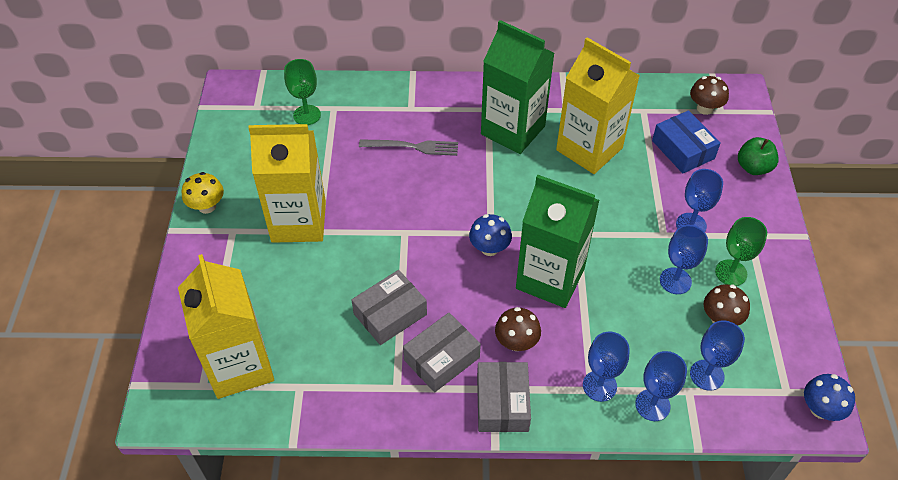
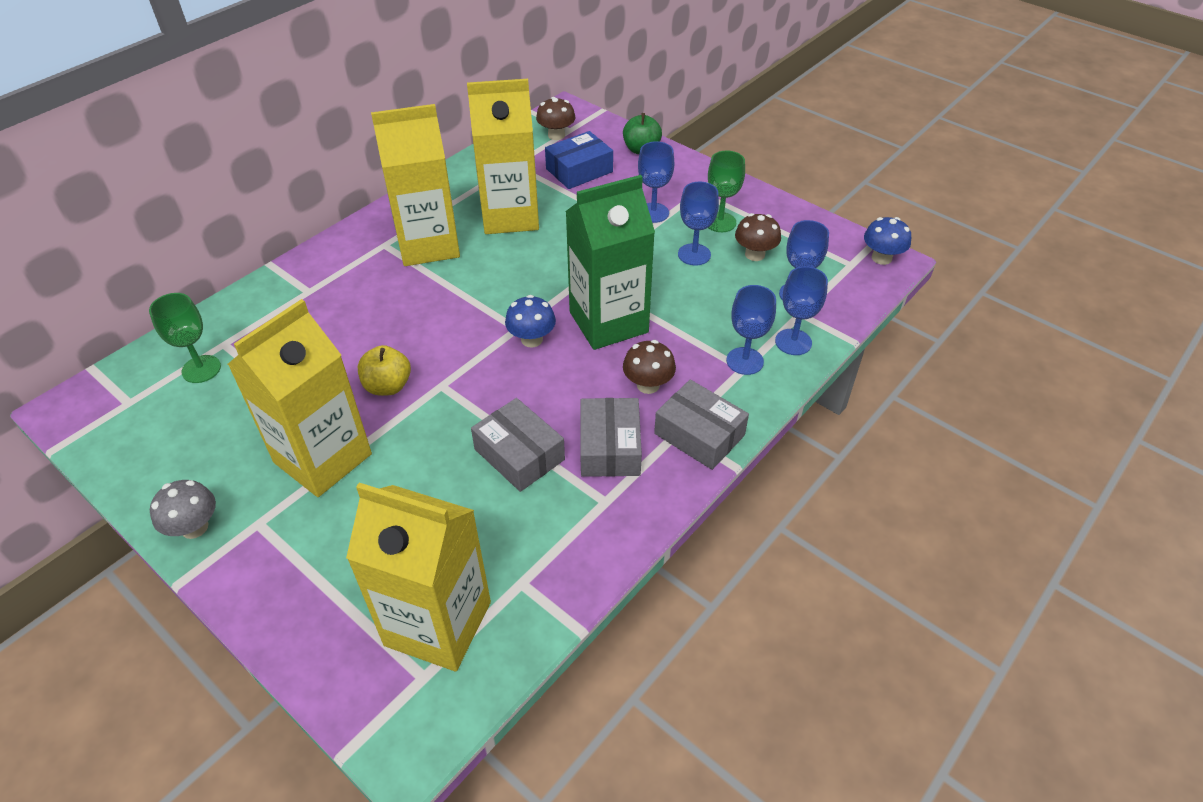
camera: 50 degrees left, 5 degrees down
(207, 206) = (194, 527): yellow mushroom -> grey mushroom
(378, 207) = (388, 386): none -> yellow apple
(390, 314) = (519, 454): grey box -> grey box turned 45 degrees counterclockwise
(413, 147) = (354, 318): grey fork -> none
(513, 130) = (428, 245): green carton -> yellow carton
(683, 149) = (579, 170): blue box -> blue box turned 45 degrees counterclockwise

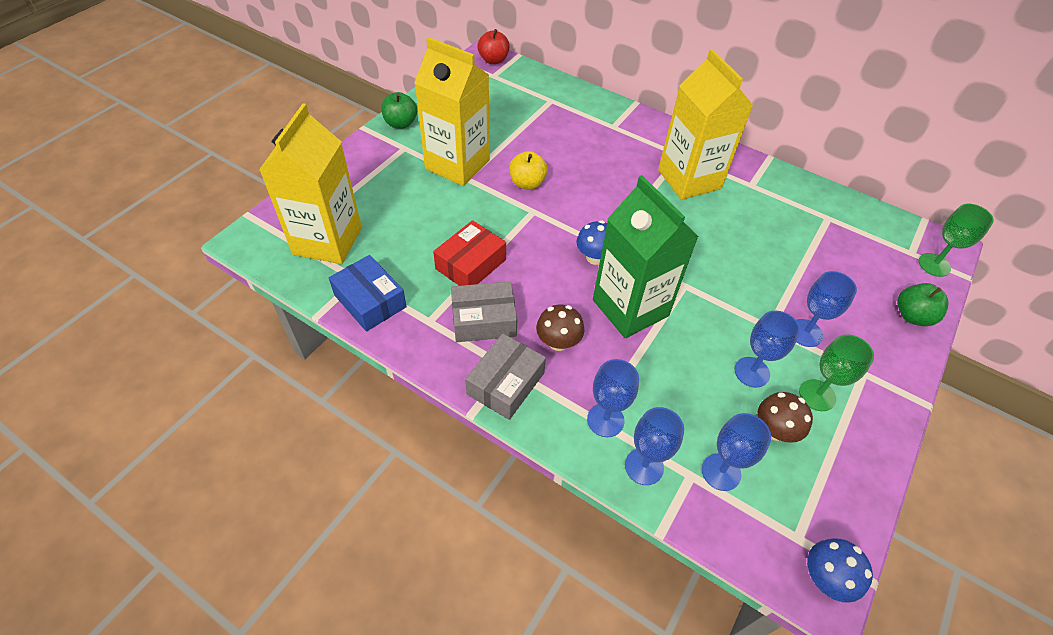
camera: 80 degrees right, 5 degrees up
(87, 399) = (493, 60): none -> red apple
(194, 527) = (401, 123): grey mushroom -> green apple
(201, 369) = (526, 96): green goblet -> green goblet (934, 265)
(510, 216) = (749, 224): yellow carton -> none
(519, 454) = (470, 264): grey box -> red box
(556, 135) = (895, 243): brown mushroom -> none
(579, 170) = (845, 267): blue box -> blue box (370, 301)

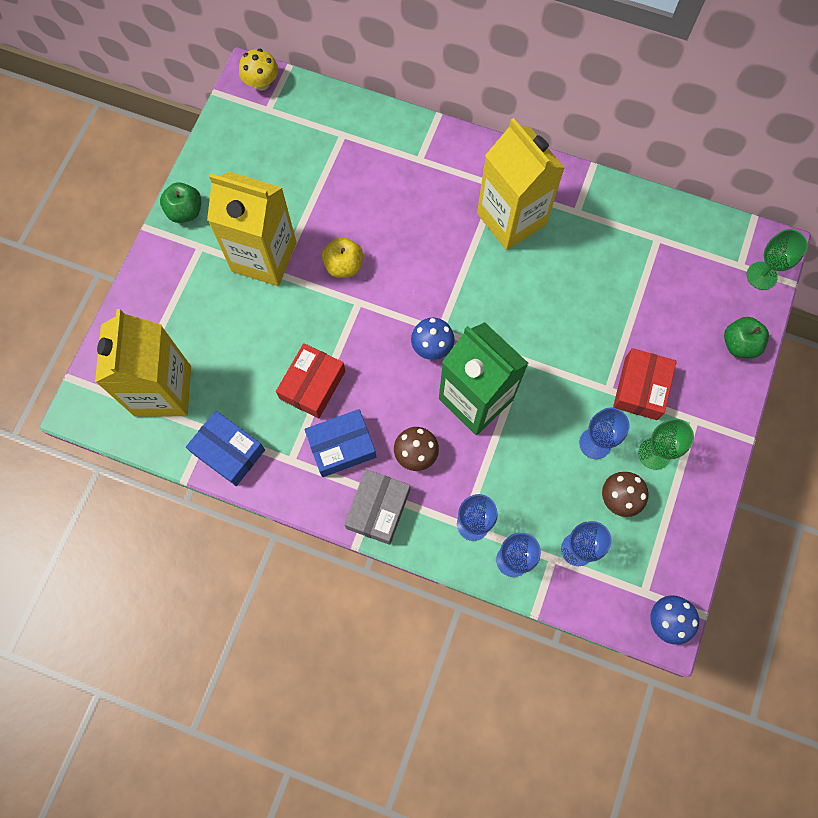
camera: 10 degrees left, 20 degrees up
(484, 320) = (341, 446): grey box -> blue box
(493, 60) = (261, 83): red apple -> yellow mushroom
(805, 333) = (641, 388): blue goblet -> red box

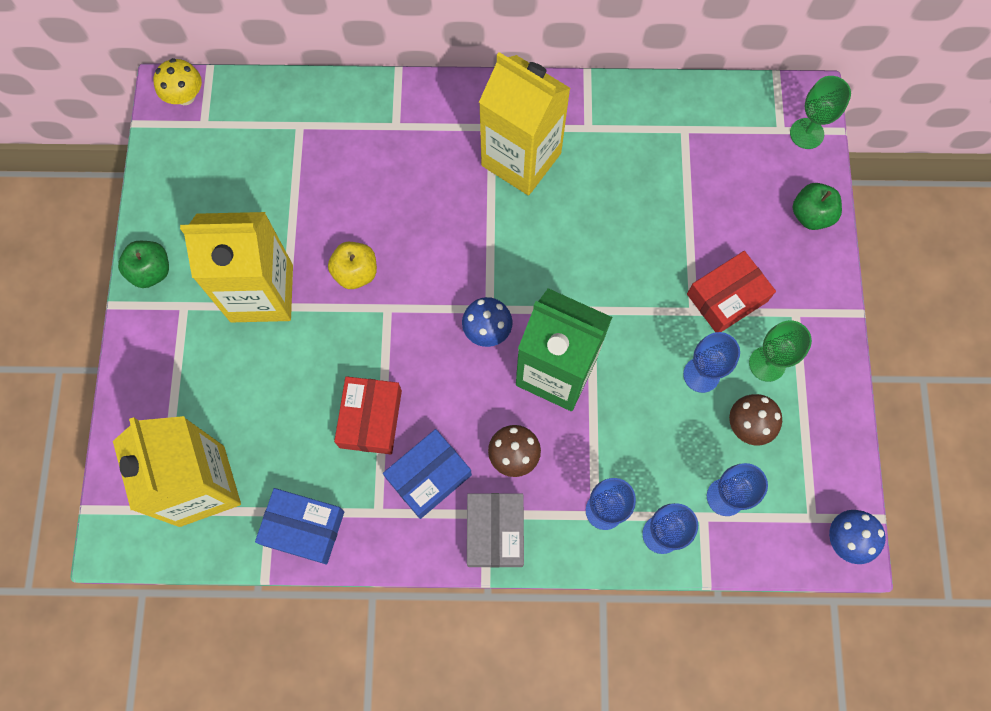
camera: 20 degrees left, 0 degrees up
(641, 388) = (727, 298): red box -> red box turned 60 degrees clockwise

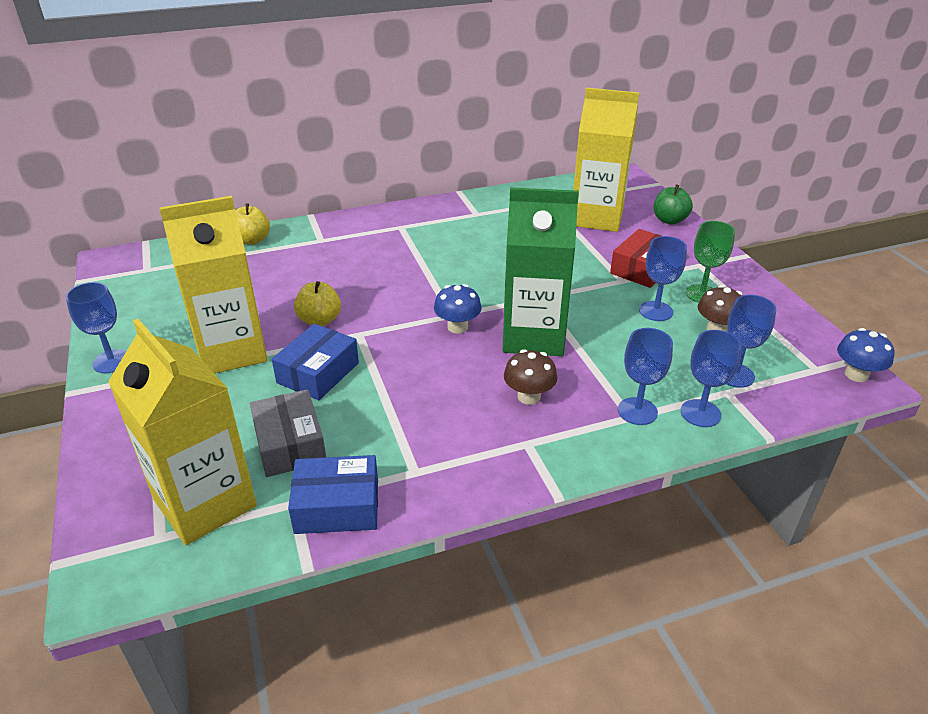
camera: 20 degrees left, 35 degrees down
(151, 271) = (112, 361): green apple -> blue goblet
(185, 96) = (126, 259): yellow mushroom -> none
(322, 102) = (252, 240): none -> yellow apple
(370, 419) = (375, 406): red box -> none
(429, 476) = (454, 431): blue box -> blue box (318, 373)
(495, 532) = (544, 454): grey box -> grey box (290, 444)
(521, 159) = (433, 236): yellow carton -> yellow carton (596, 218)
(806, 133) = (635, 189): green goblet -> none

